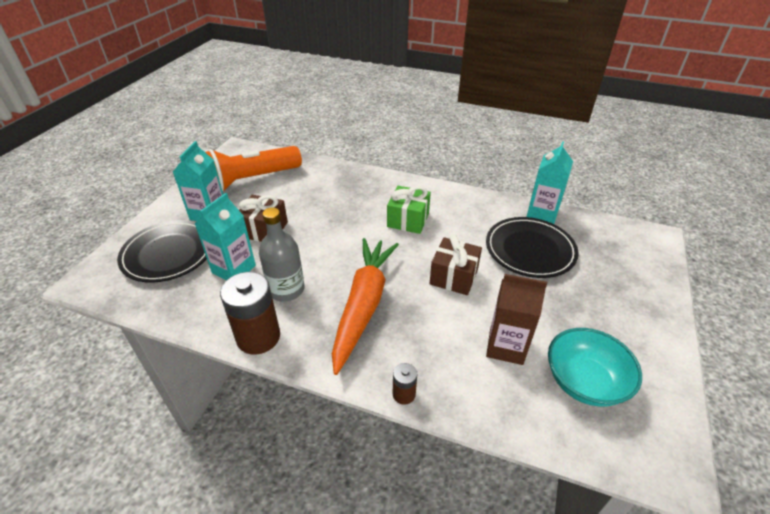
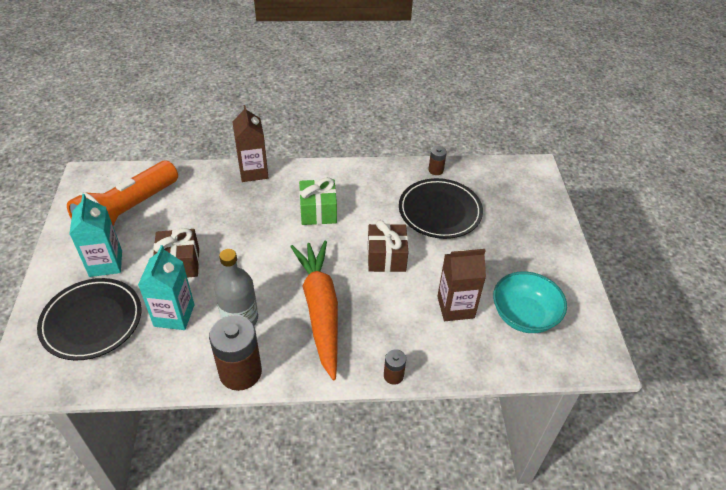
camera: 25 degrees left, 5 degrees up
(368, 175) = (253, 172): none -> brown carton
(542, 213) = (436, 170): turquoise carton -> brown battery

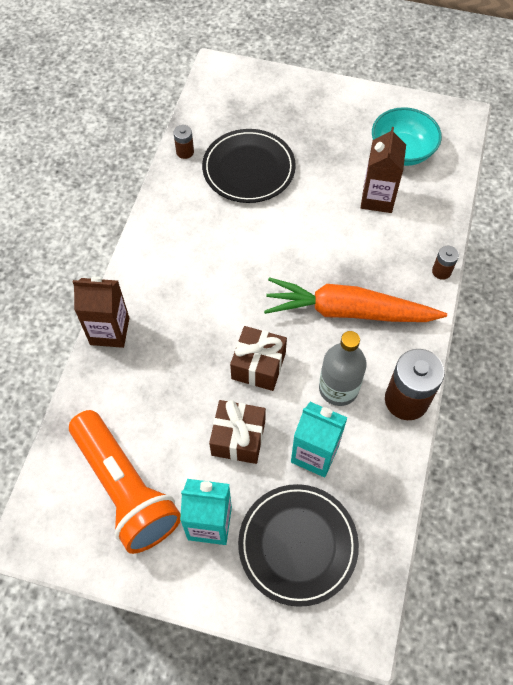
camera: 70 degrees left, 15 degrees up
(318, 212) = (206, 279): green gift -> none
(386, 257) = (297, 235): brown gift -> brown gift (258, 366)

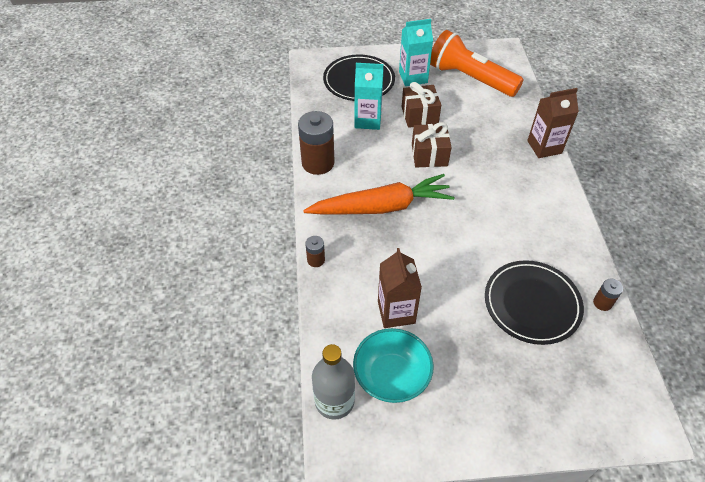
camera: 160 degrees right, 10 degrees down
(338, 388) = (368, 157): grey bottle -> grey bottle (334, 401)

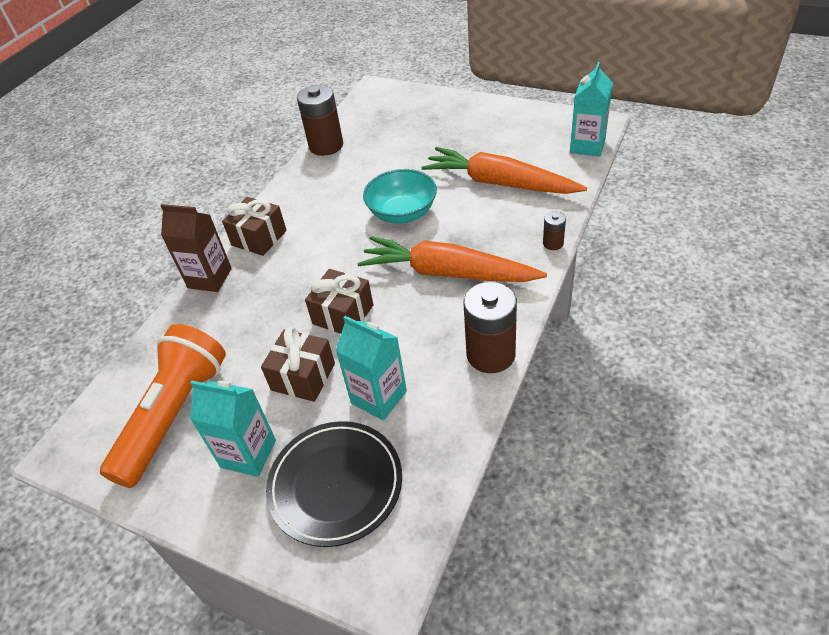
camera: 145 degrees left, 5 degrees down
(334, 401) = (587, 146): grey bottle -> turquoise carton
(391, 376) = (532, 148): turquoise bowl -> turquoise bowl (402, 213)
(396, 312) = (499, 183): brown carton -> orange carrot
(469, 78) = (175, 414): orange flashlight -> orange flashlight turned 135 degrees counterclockwise
(532, 304) = (380, 159): black plate -> none
(547, 186) = (259, 238): none -> brown gift
(602, 303) = (326, 145): brown battery -> brown battery, size x2.08

